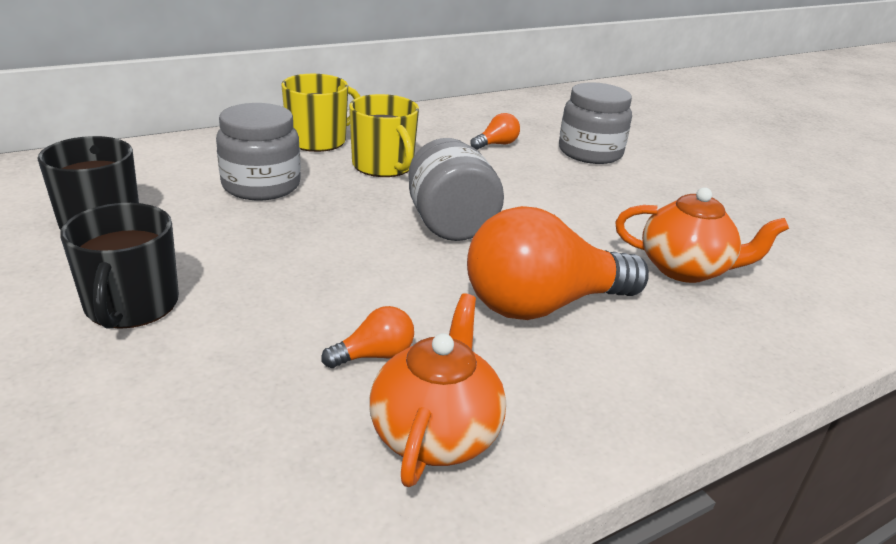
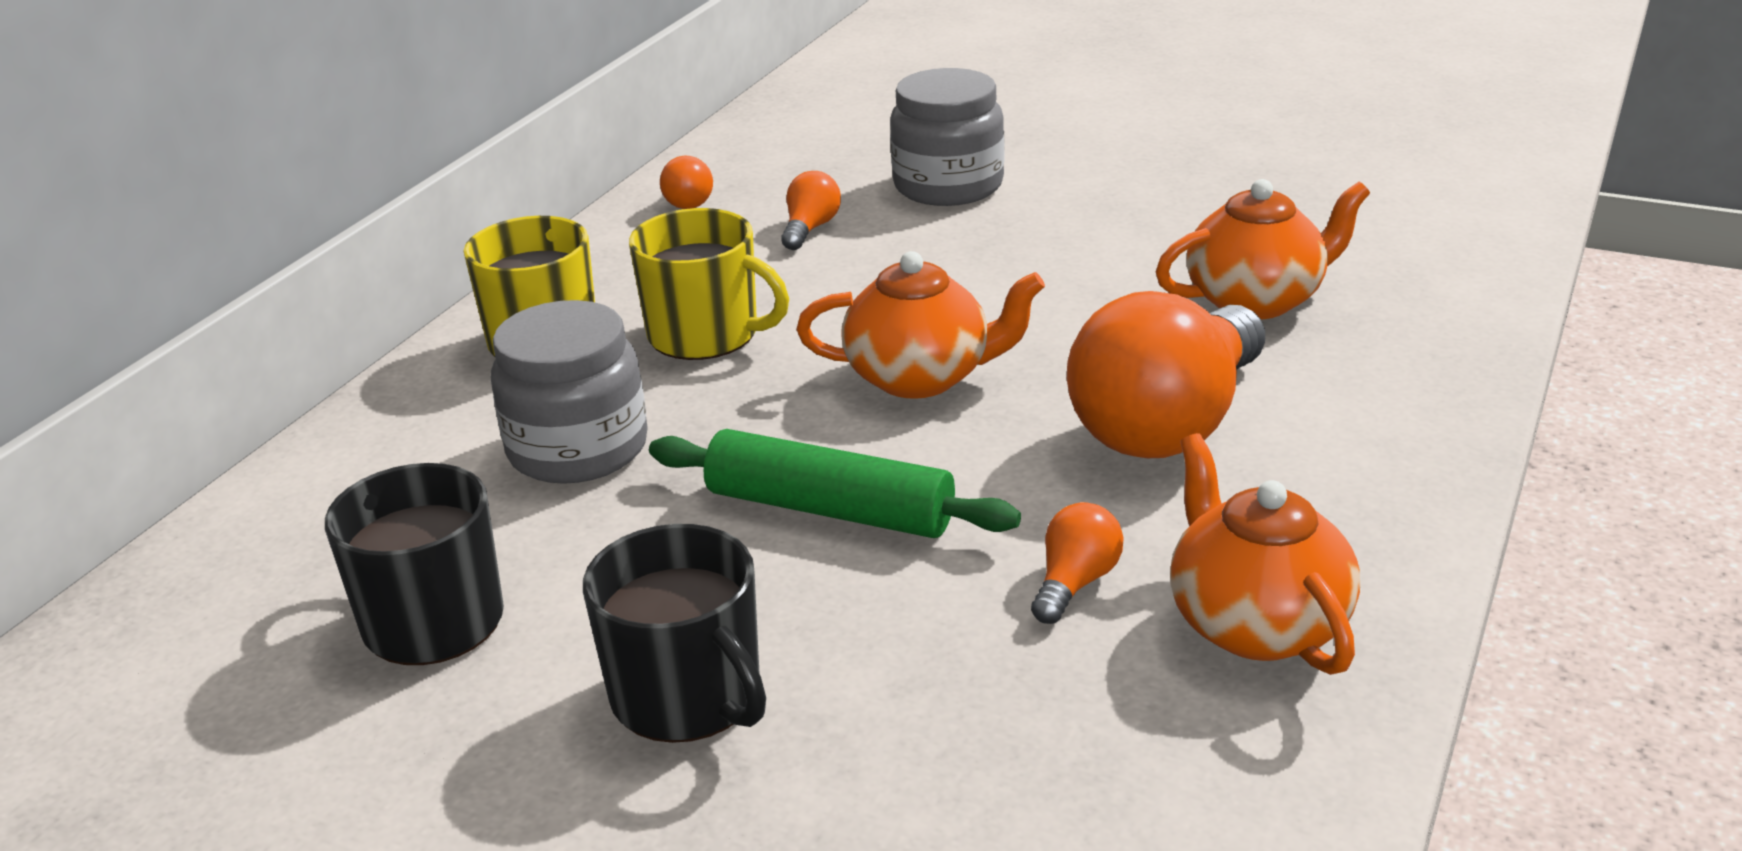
camera: 30 degrees left, 0 degrees up
(318, 260) = (830, 509): none -> green rolling pin
(450, 224) = (921, 377): grey jar -> orange teapot
(461, 114) = (690, 200): none -> orange light bulb

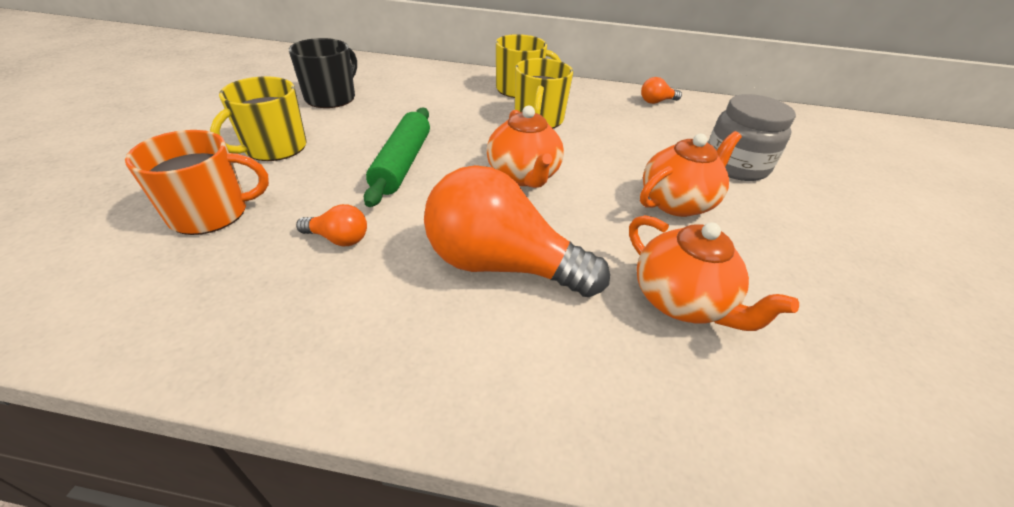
camera: 70 degrees right, 10 degrees up
(578, 449) = (441, 106): grey jar -> none
(688, 696) = (274, 148): black mug -> yellow mug
(810, 229) = (652, 132): orange light bulb -> none
(955, 757) = (211, 213): none -> orange mug
(1255, 624) = (290, 311): orange teapot -> orange teapot (677, 202)

